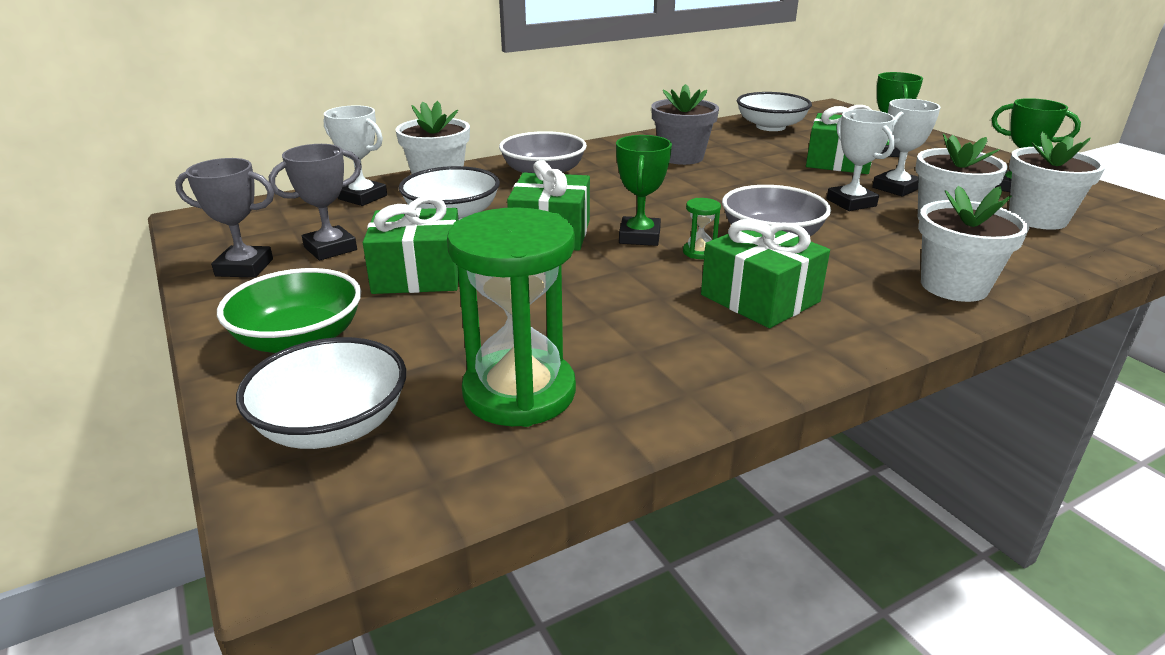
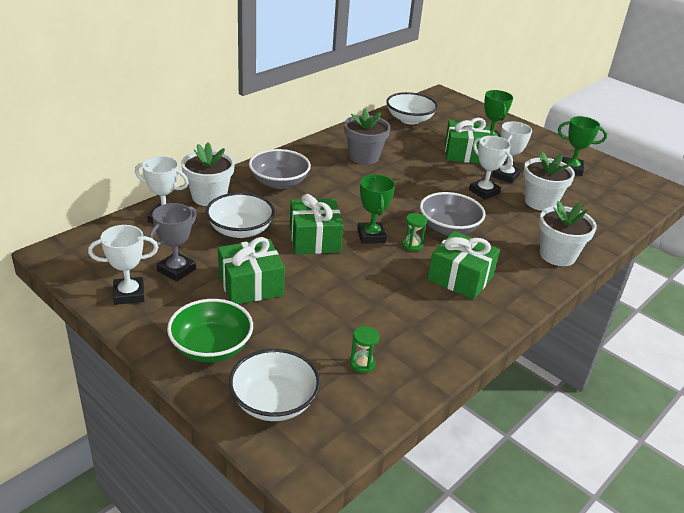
camera: 20 degrees left, 5 degrees up
(244, 267) = (129, 294): grey trophy -> white trophy
(519, 392) = (362, 364): green hourglass -> green hourglass, size x0.40
(1037, 219) = (588, 195): white flower pot -> none

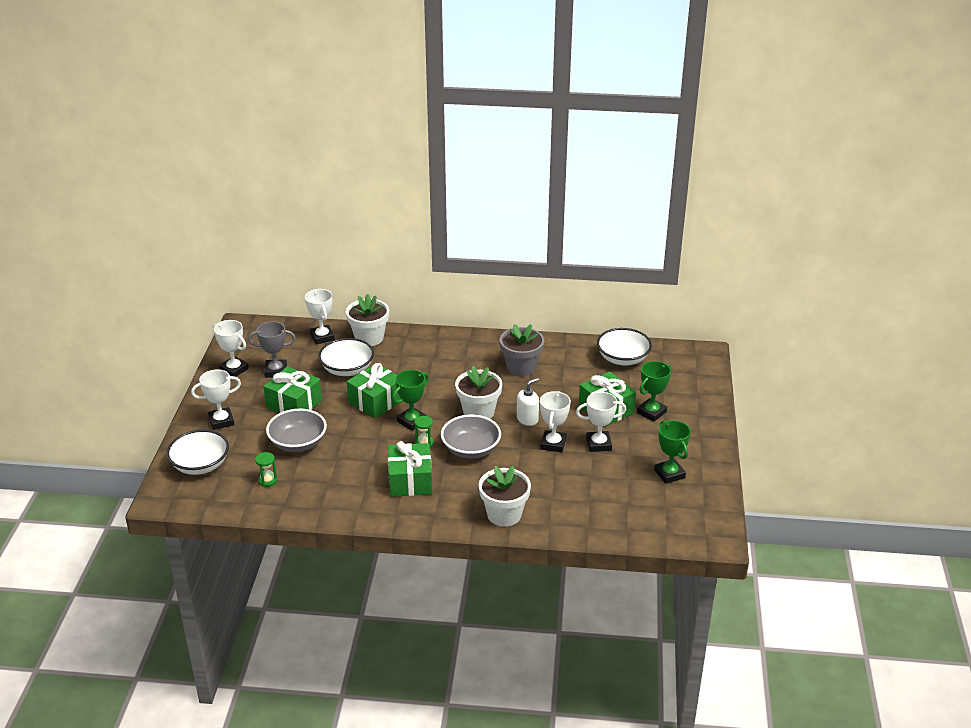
camera: 55 degrees right, 0 degrees up
(211, 347) = (221, 421): green bowl -> white trophy
(279, 182) = (427, 352): grey bowl -> grey bowl (298, 443)
(437, 186) = (527, 419): none -> white soap dispenser
(540, 202) = (579, 478): white flower pot -> white flower pot (478, 412)

